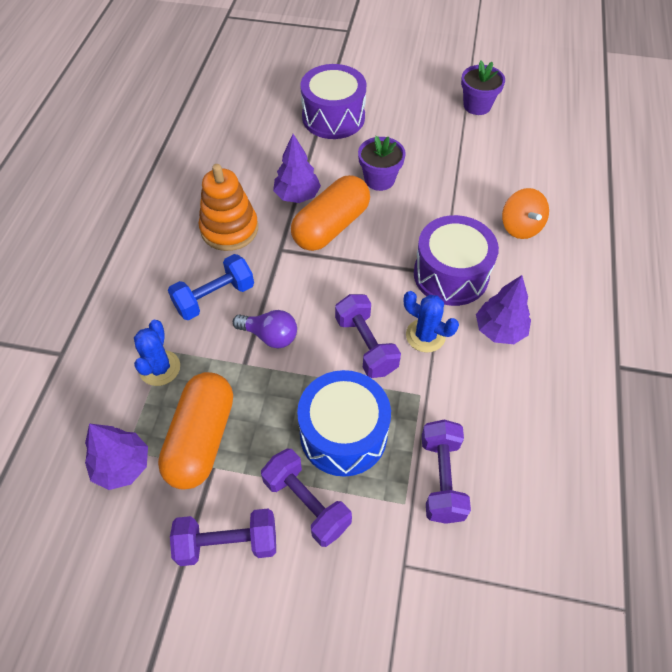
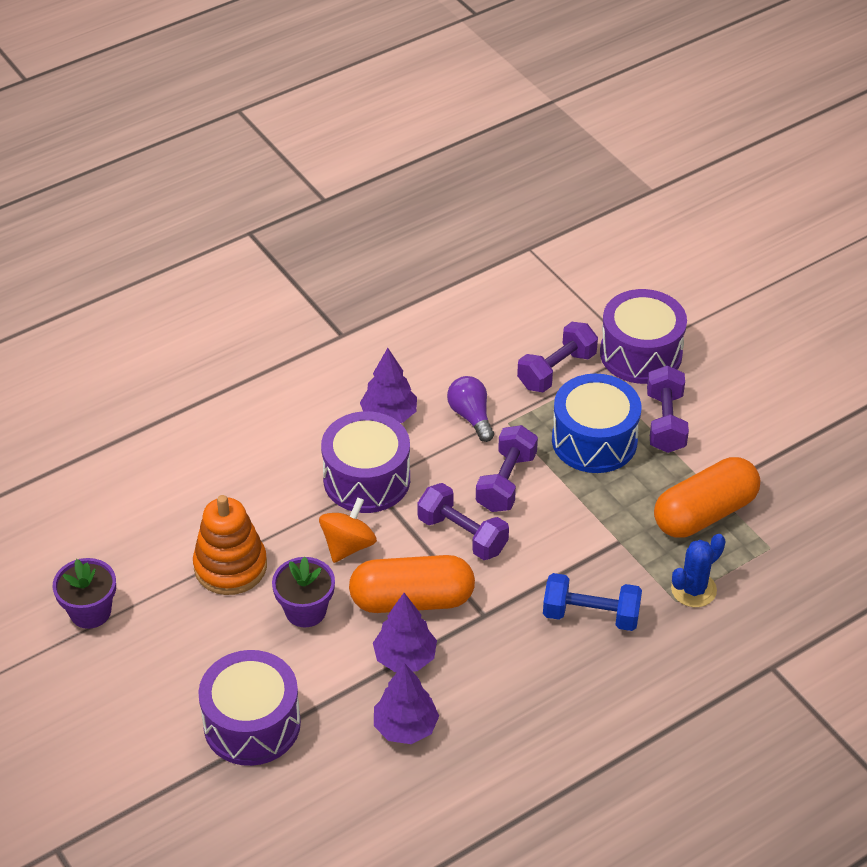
camera: 135 degrees left, 10 degrees down
(122, 466) = (782, 539): purple tree -> purple tree (405, 727)
(227, 543) = (742, 440): purple dumbbell -> purple dumbbell (462, 535)
(229, 229) = (510, 674): orange stacking toy -> orange stacking toy (230, 566)
(270, 336) = (576, 546): purple light bulb -> purple light bulb (471, 416)
(397, 566) = (641, 354): none -> purple drum
(425, 336) = (451, 454): blue cactus -> none
(520, 227) = (251, 469): orange spinning top -> orange spinning top (348, 545)

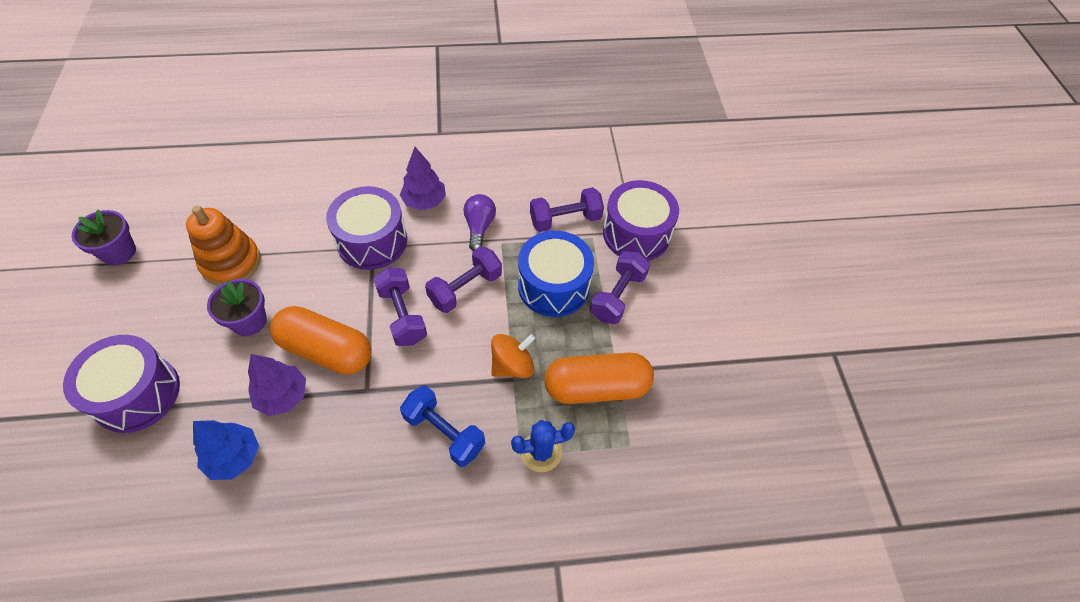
camera: 25 degrees right, 10 degrees up
(348, 545) = (319, 285): orange spinning top -> orange spinning top (512, 365)
(405, 727) = (234, 457): purple tree -> blue tree

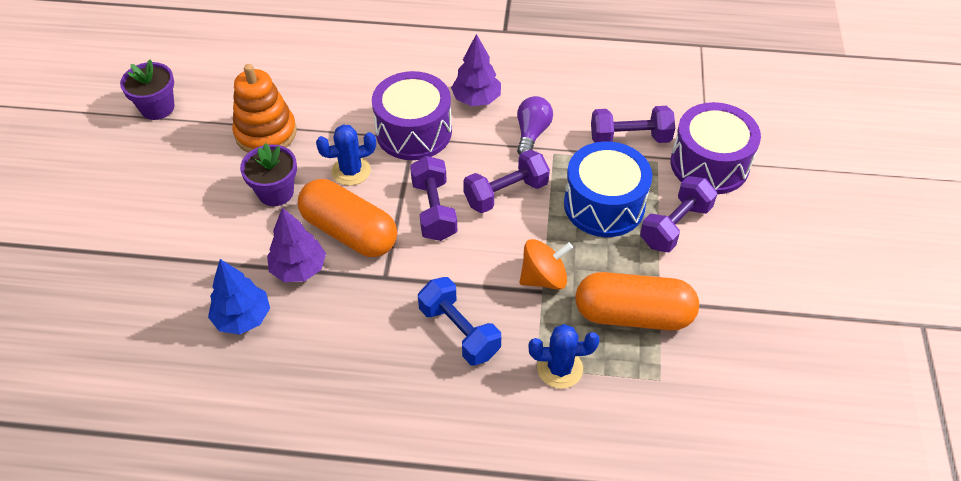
camera: 15 degrees right, 5 degrees down
(136, 394) = (157, 243): purple drum -> none
(319, 288) = (351, 171): none -> blue cactus

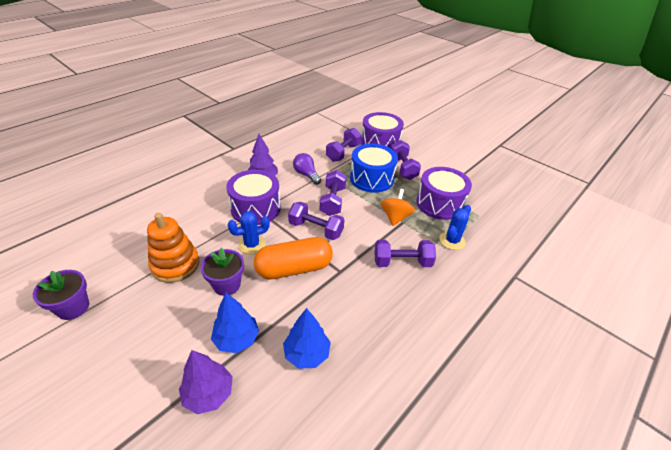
camera: 55 degrees left, 10 degrees down
(216, 249) = (236, 339): none -> blue tree
(299, 269) = (296, 305): purple tree -> purple tree (209, 394)
(351, 171) = (252, 245): blue cactus -> blue cactus turned 45 degrees clockwise
(459, 331) = (402, 262): blue dumbbell -> purple dumbbell
(633, 315) = (439, 204): orange capsule -> purple drum

